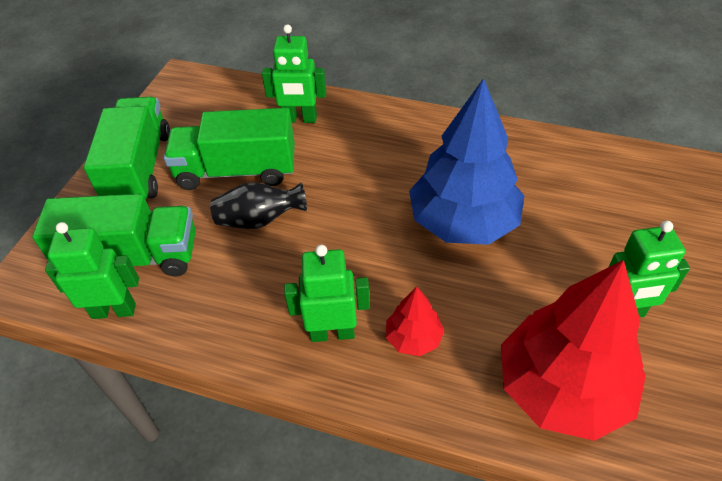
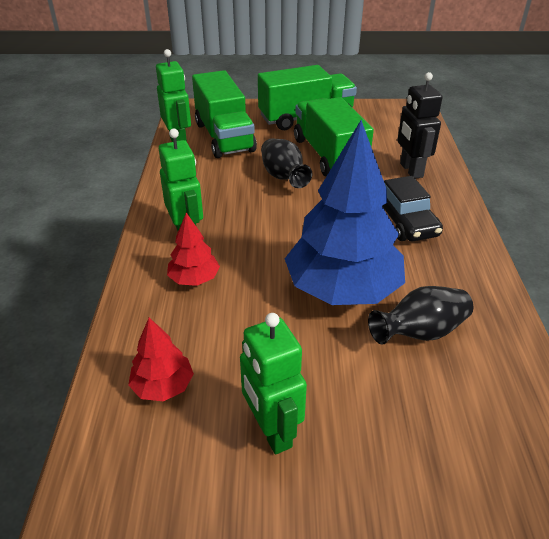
camera: 70 degrees right, 10 degrees down
(300, 119) = (411, 170): green robot -> black robot
(381, 150) = (405, 221): none -> black car
(529, 189) = (420, 332): none -> black vase
(562, 388) = (163, 386): red tree -> red tree, size x0.46

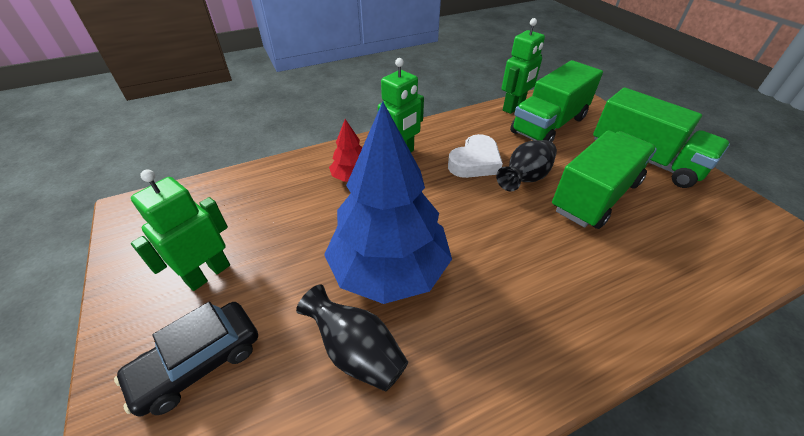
camera: 65 degrees right, 5 degrees up
(163, 386) = (239, 202): red tree -> none
(240, 194) = (475, 162): none -> white heart
(405, 221) = (535, 292): black car -> black car (199, 363)
(411, 170) = (643, 272): black robot -> none

